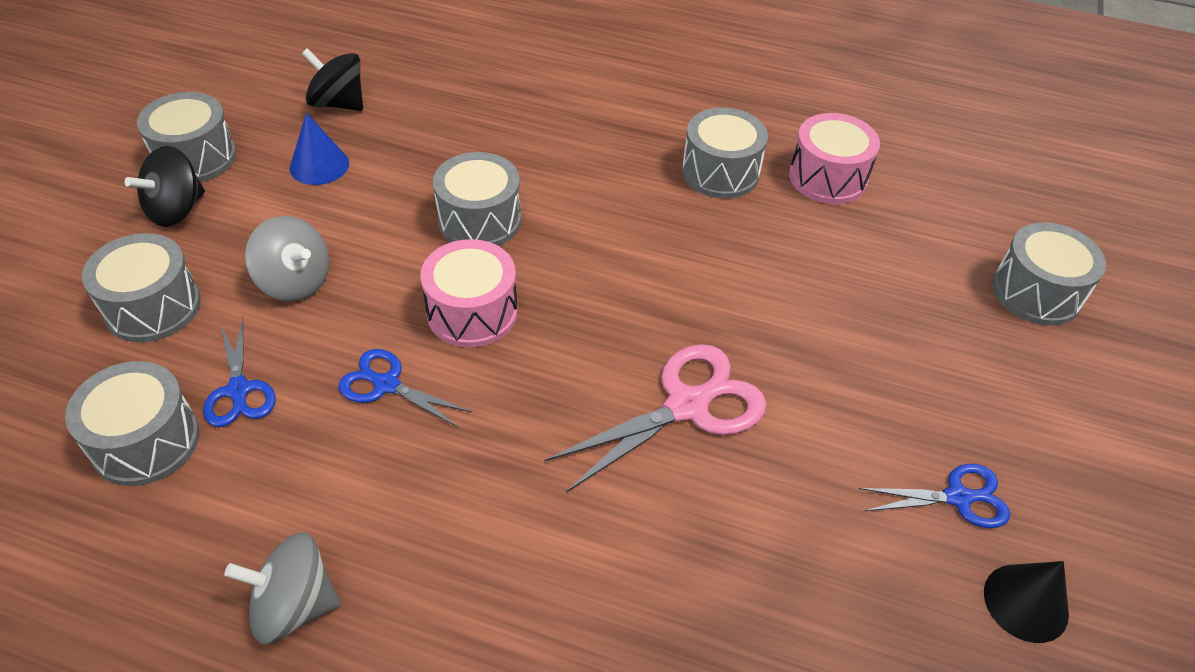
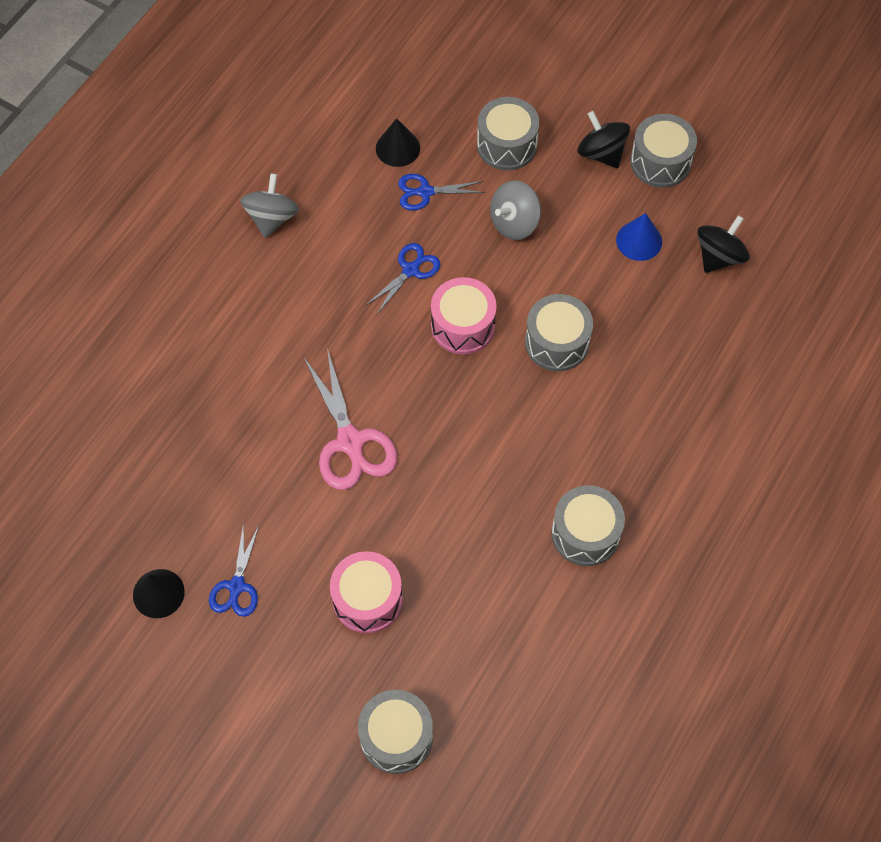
camera: 105 degrees right, 15 degrees up
(146, 441) = (397, 148): grey drum -> black cone
(827, 177) = (564, 622): pink drum -> pink drum (367, 599)

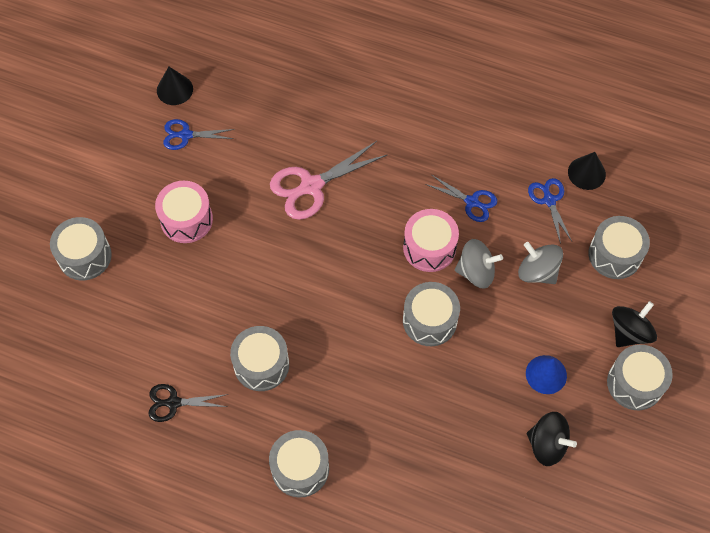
camera: 80 degrees right, 0 degrees up
(272, 218) = (495, 97): grey spinning top -> grey spinning top (476, 272)
(621, 643) = (173, 403): none -> black scissors
(720, 508) = (300, 468): none -> grey drum

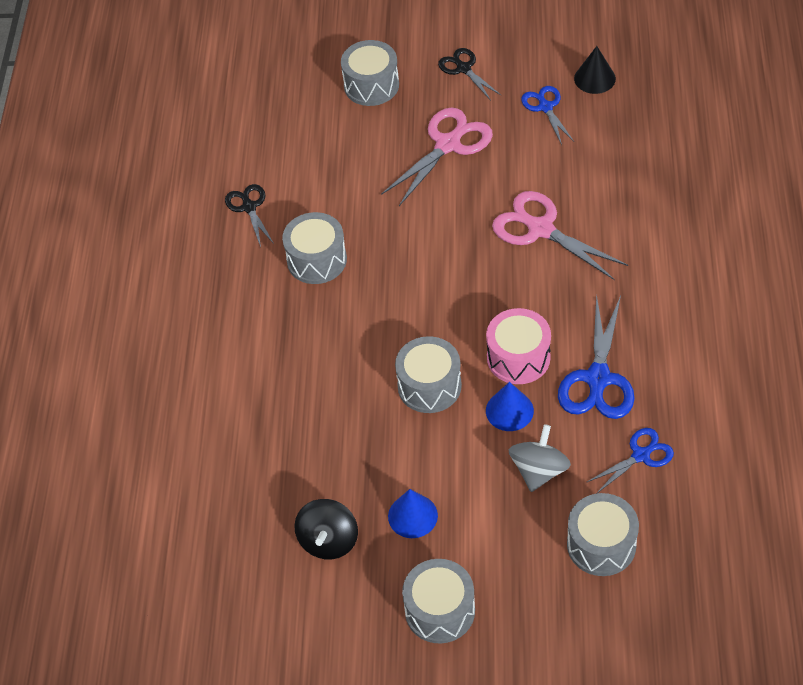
camera: 75 degrees right, 10 degrees down
(107, 178) = (463, 68): none -> black scissors
(186, 219) = (448, 144): pink drum -> pink scissors
(300, 468) = (220, 329): grey drum -> none
(472, 202) = (598, 380): blue scissors -> blue scissors, size x1.67
(476, 272) = (509, 410): grey spinning top -> blue cone
(586, 173) = (700, 484): black cone -> none
(629, 332) = (504, 587): black spinning top -> none

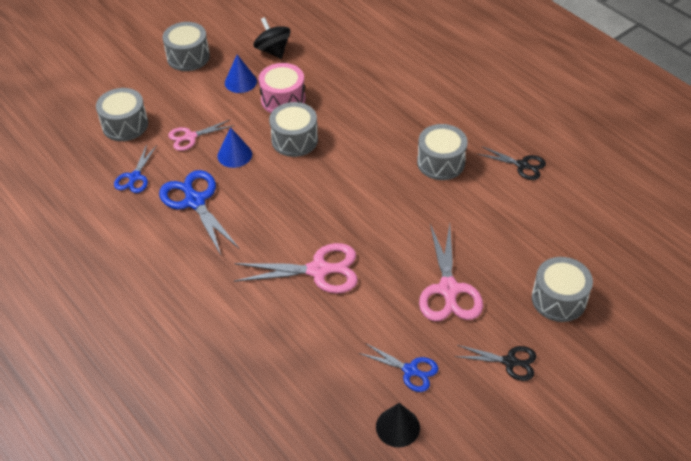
camera: 135 degrees right, 5 degrees down
(518, 357) = (256, 184): pink drum -> pink drum (283, 99)
(539, 470) = (190, 137): grey spinning top -> pink scissors

